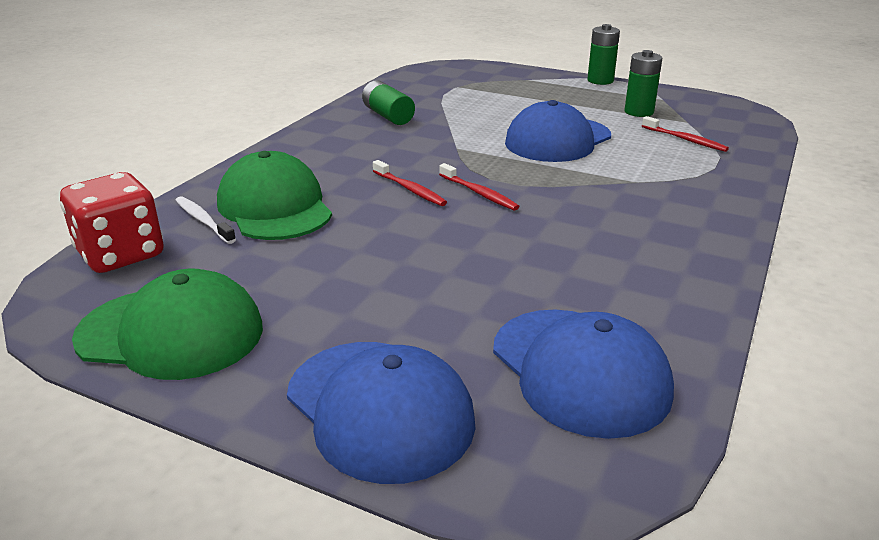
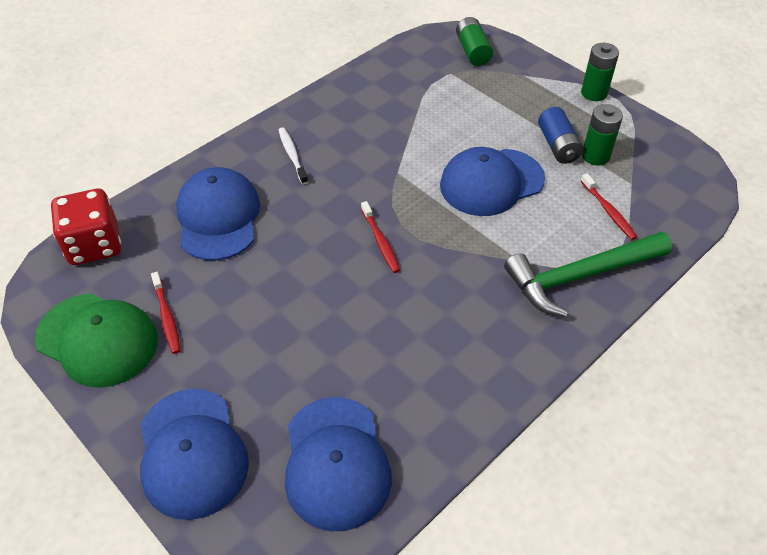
camera: 20 degrees right, 20 degrees up
(203, 220) = (162, 220): white toothbrush -> white toothbrush (292, 155)
(275, 207) = (218, 217): green cap -> blue cap
(388, 116) = (364, 108): green battery -> green battery (472, 51)
(410, 189) = (329, 221): red toothbrush -> red toothbrush (167, 317)
(598, 111) = (558, 146): none -> blue battery
(702, 181) = (580, 276): none -> green hammer

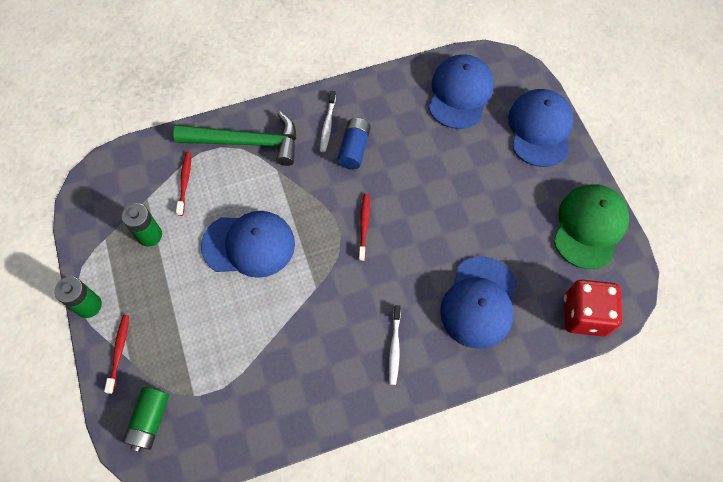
camera: 155 degrees left, 15 degrees up
(97, 339) = (589, 227): green cap -> green cap turned 60 degrees clockwise
(167, 317) = (538, 225): red toothbrush -> red toothbrush (119, 352)
(498, 337) = (327, 125): none -> white toothbrush
(558, 146) = (169, 259): blue battery -> blue battery (354, 149)

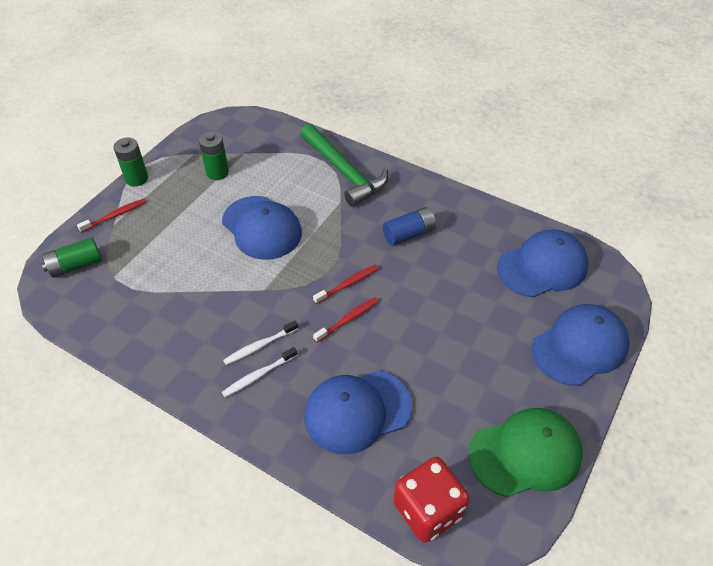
camera: 50 degrees right, 15 degrees down
(185, 182) = (277, 162): red toothbrush -> red toothbrush (348, 319)
(327, 125) = (411, 205): white toothbrush -> white toothbrush (259, 346)

